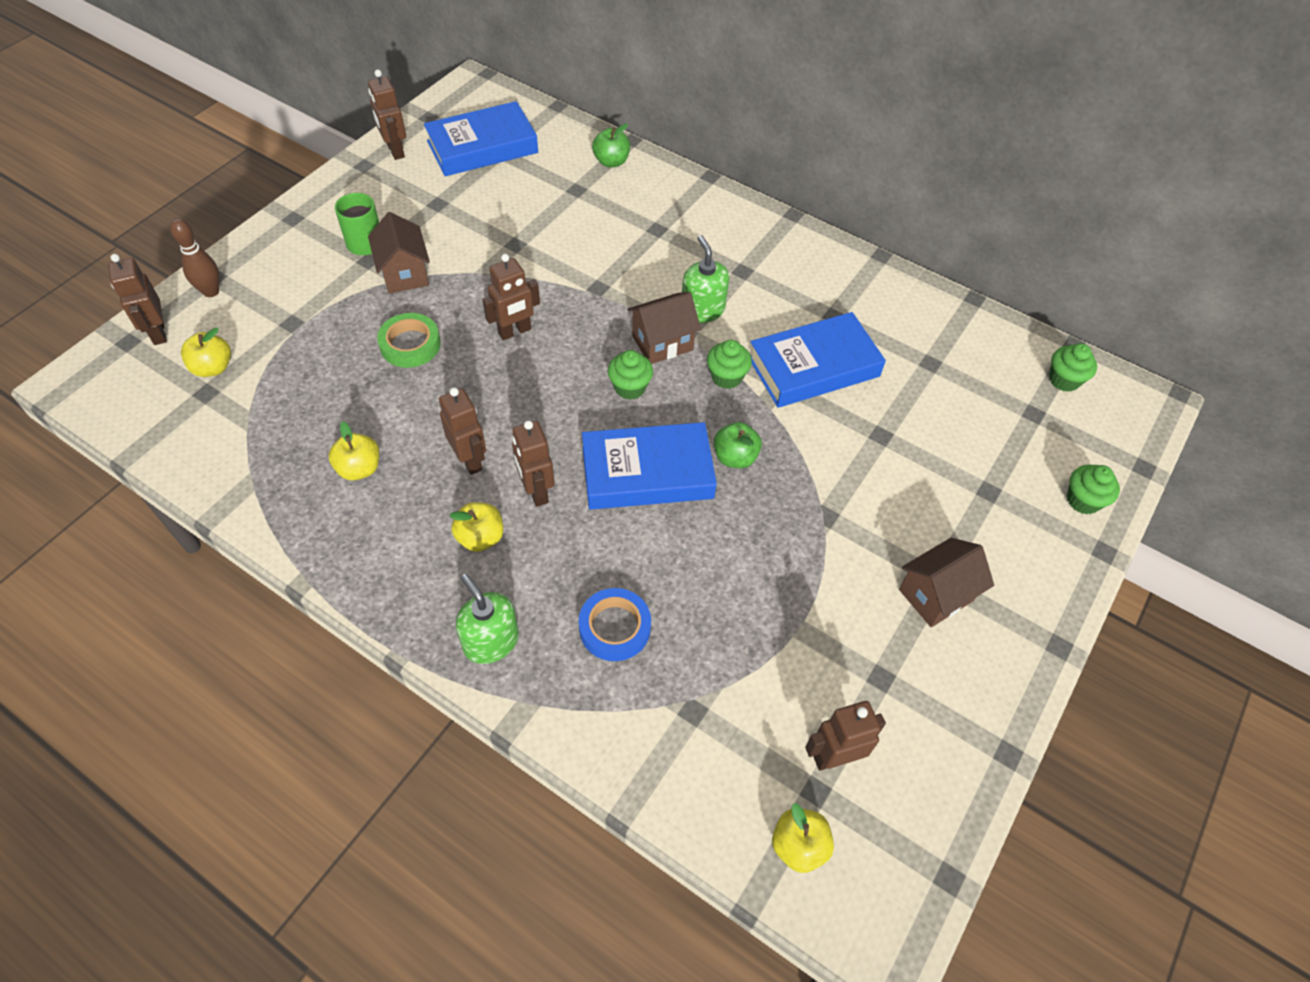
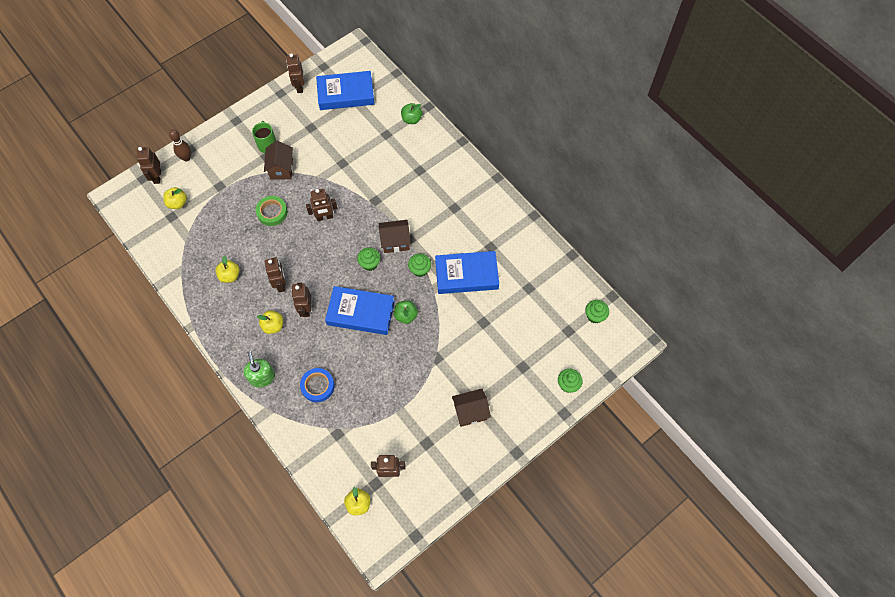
camera: 20 degrees right, 10 degrees up
(702, 310) = (423, 227): green soap dispenser -> none

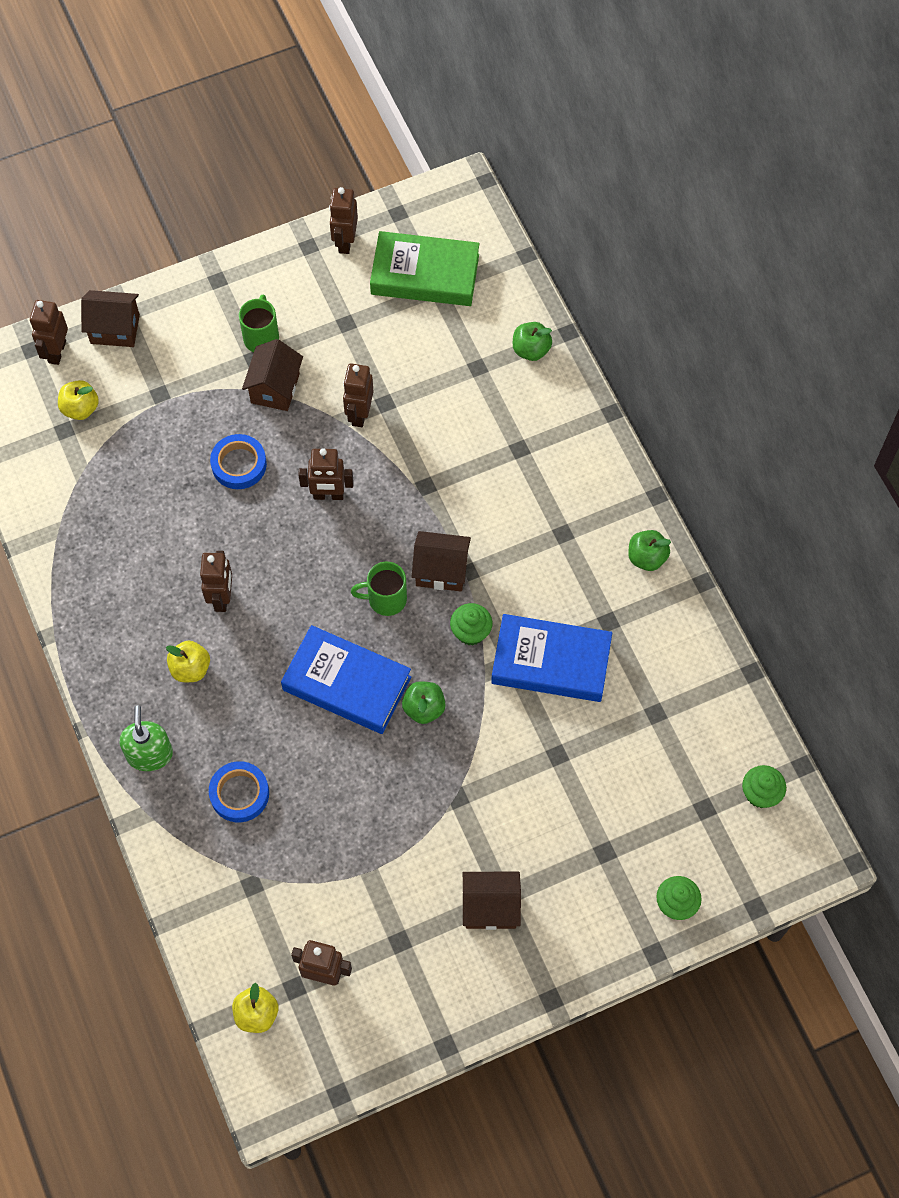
camera: 15 degrees right, 0 degrees up
(186, 158) = (115, 329): brown bowling pin -> brown house
(230, 275) = (138, 561): yellow apple -> none
(272, 212) = (239, 464): green tape -> blue tape
(306, 309) = (253, 652): brown robot -> brown robot (359, 414)
(346, 94) = (425, 274): blue book -> green book
(370, 263) = (385, 599): green cupcake -> green mug
(501, 210) = (646, 557): none -> green apple

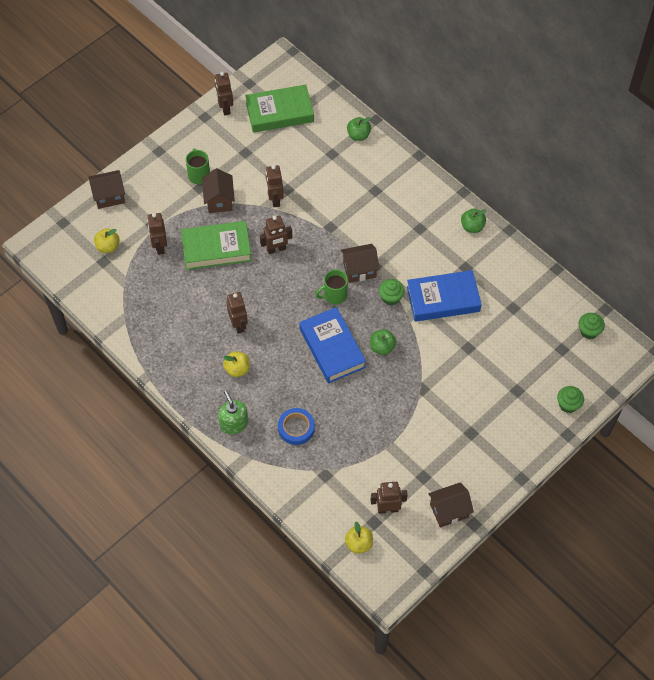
camera: 20 degrees left, 5 degrees down
(56, 352) = (79, 219): brown robot -> brown robot (159, 246)
(239, 464) = (216, 248): blue tape -> green book
(347, 683) = (332, 348): blue book -> blue book turned 60 degrees clockwise
(490, 907) = (466, 441): brown house -> brown house (449, 511)

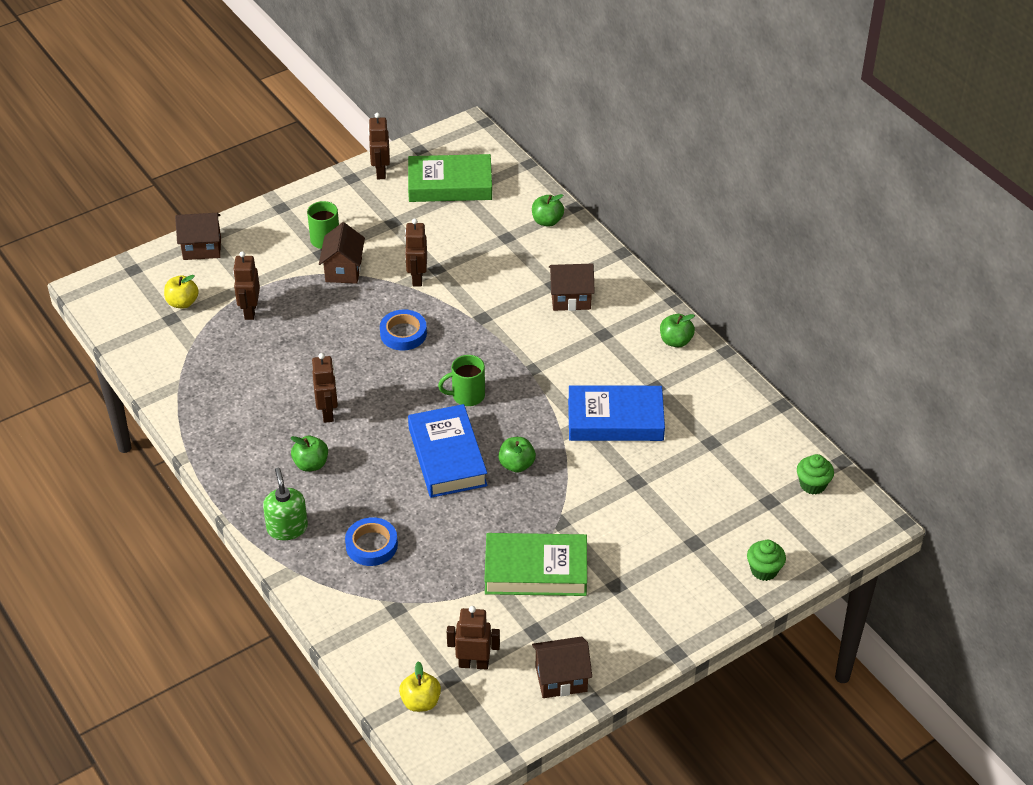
camera: 10 degrees right, 15 degrees down
(216, 248) = (324, 323): green book -> green book (536, 570)
(237, 369) = (311, 464): yellow apple -> green apple
(276, 249) = (403, 333): brown robot -> blue tape
(359, 270) = (509, 371): brown house -> brown house (570, 299)
(391, 297) = (543, 408): green cupcake -> none

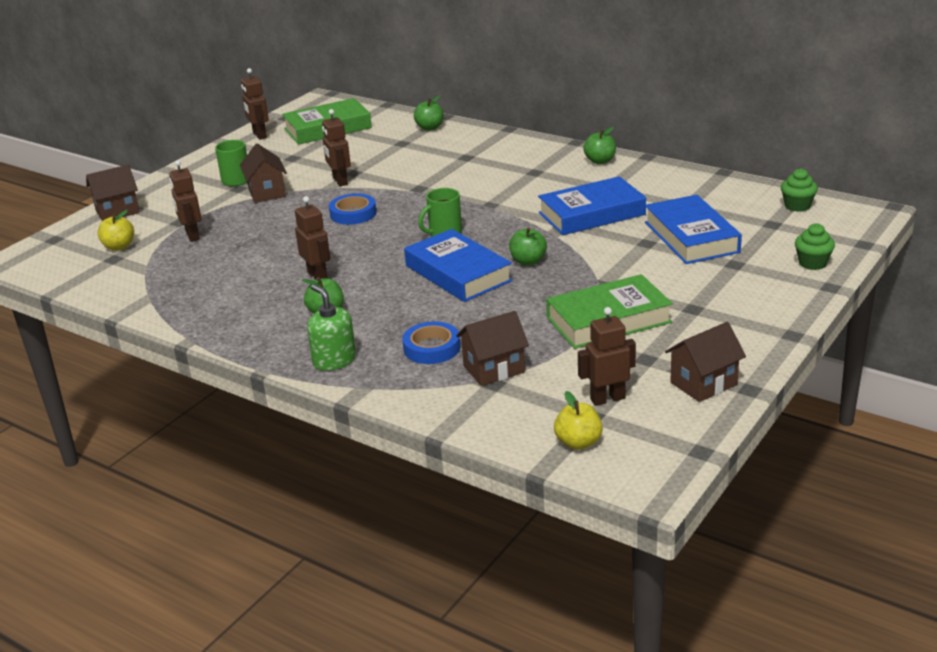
camera: 20 degrees left, 15 degrees down
(570, 299) = (488, 161): brown house -> brown house (493, 369)
(682, 490) = (691, 237): none -> blue book

